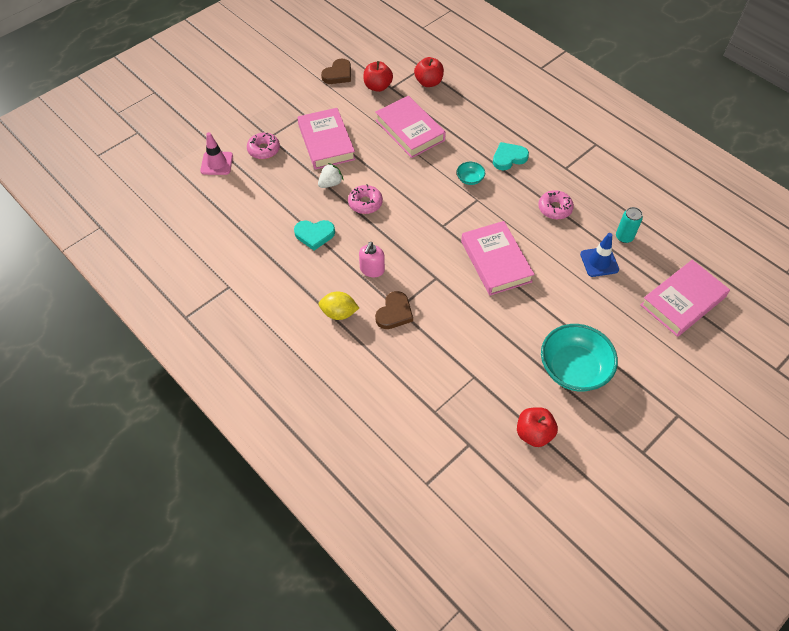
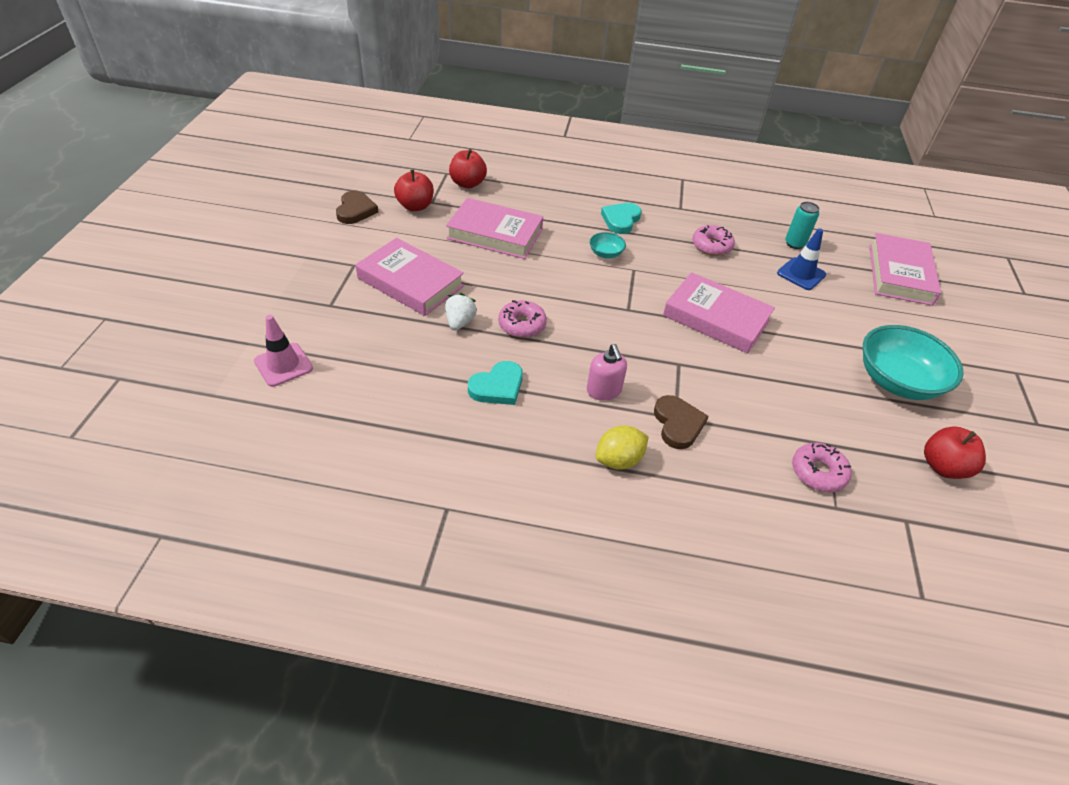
camera: 40 degrees left, 10 degrees down
(264, 149) = (336, 322): pink donut -> pink donut (818, 472)

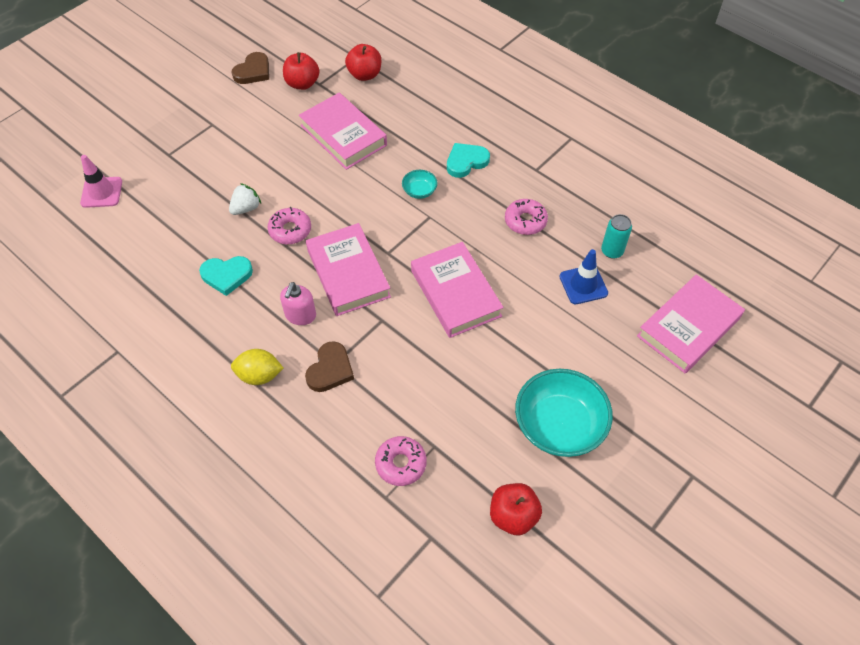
camera: 35 degrees right, 10 degrees up
(410, 282) = (239, 157): pink book -> pink book (348, 273)

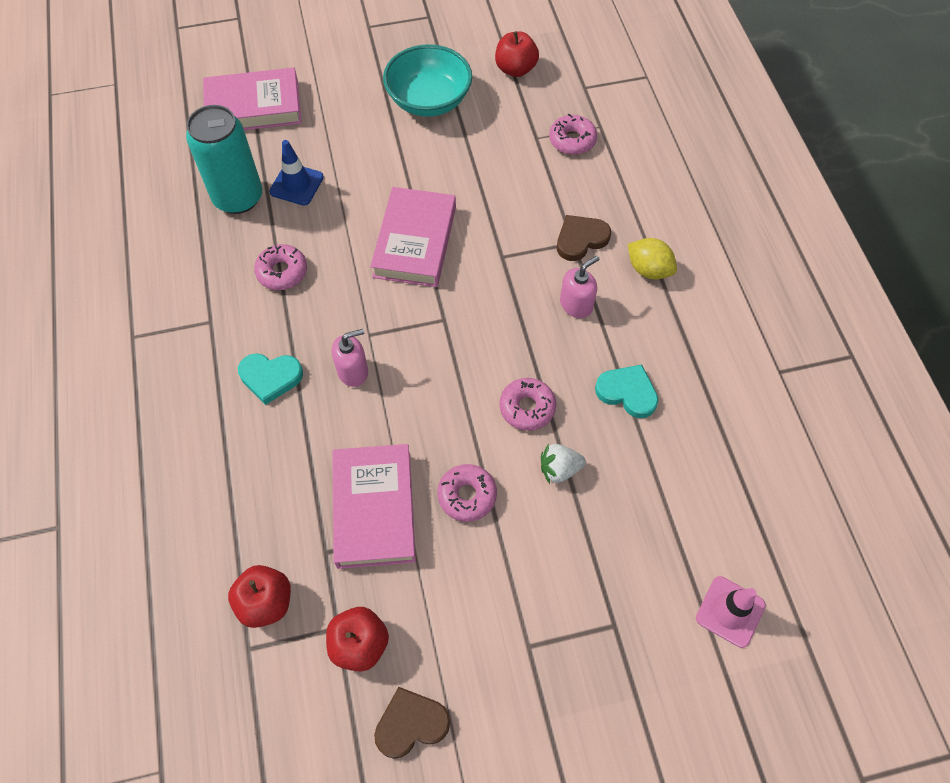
camera: 145 degrees left, 5 degrees up
(294, 167) = (467, 495): none -> pink donut
(348, 273) = (500, 321): pink book -> none
(419, 191) = (353, 371): turquoise bowl -> pink soap dispenser
(612, 251) = (238, 197): turquoise can -> turquoise can, size x1.99

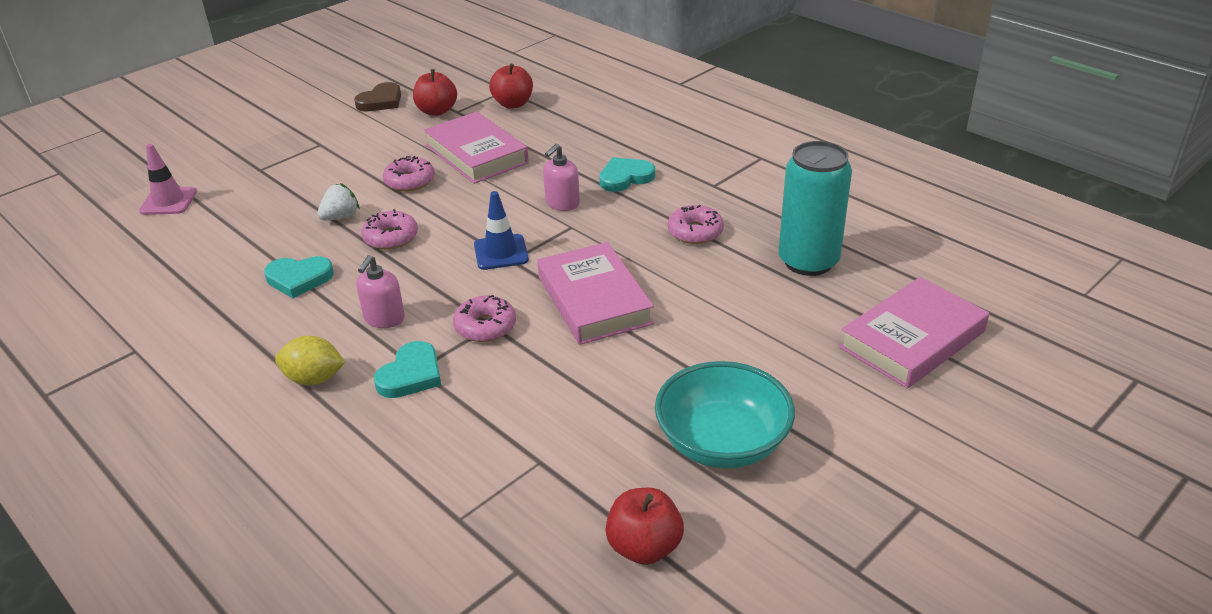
camera: 150 degrees right, 25 degrees down
(296, 184) = (767, 294): blue traffic cone -> blue traffic cone (501, 252)
(572, 140) = (488, 480): pink donut -> pink donut (485, 326)
(580, 239) = (411, 375): brown heart -> turquoise heart

